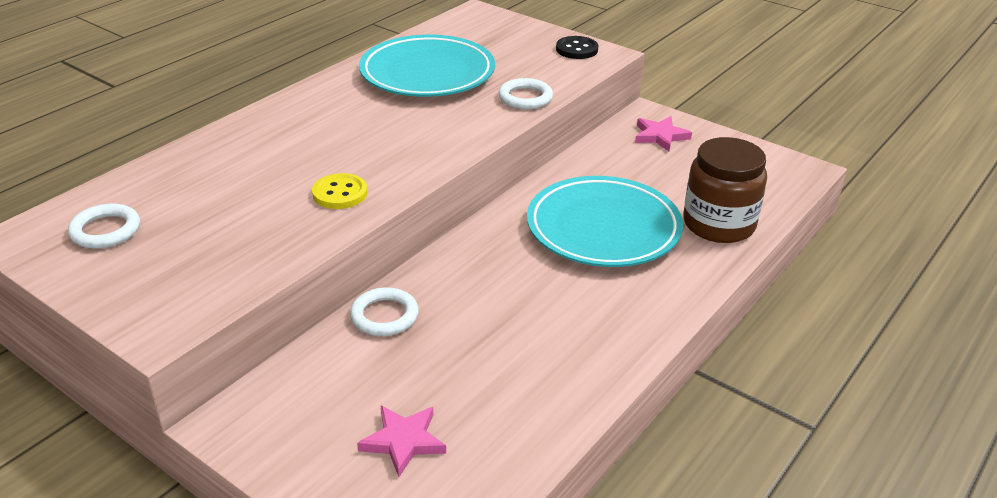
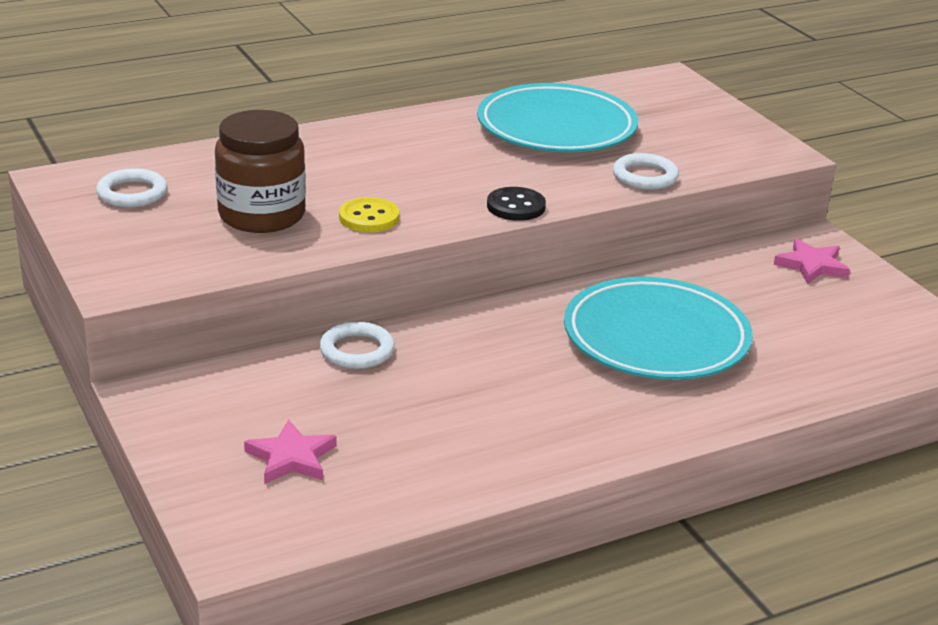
camera: 25 degrees right, 5 degrees down
(576, 49) = (753, 141): black button -> black button (516, 206)
(719, 224) = (798, 371): brown jar -> brown jar (262, 215)

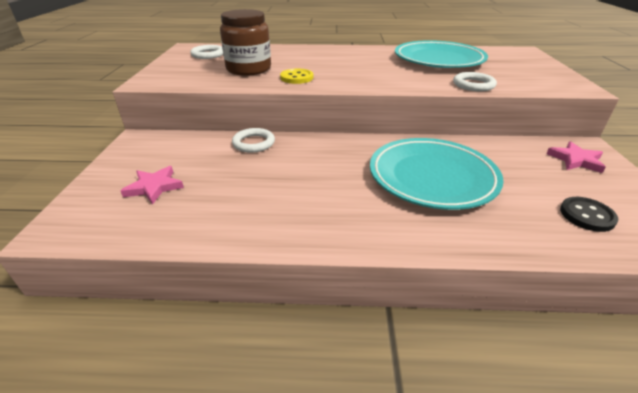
camera: 30 degrees right, 5 degrees up
(516, 206) = (380, 85): black button -> black button (587, 215)

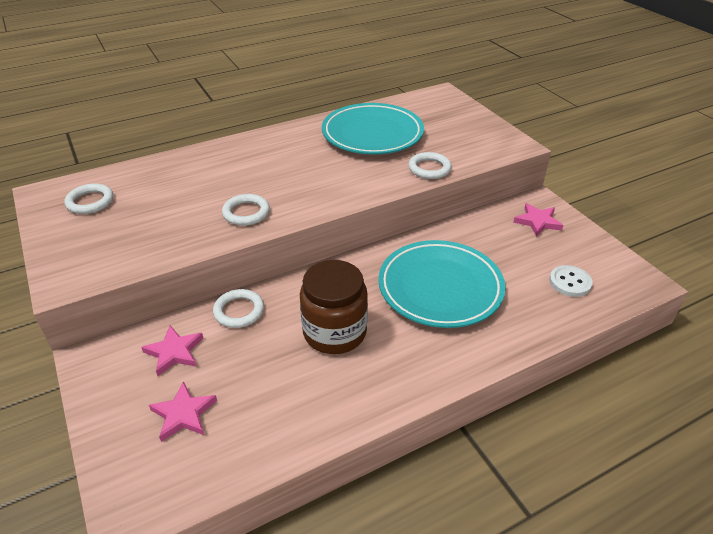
camera: 30 degrees left, 5 degrees up
(188, 151) = (174, 352): none -> pink star
(248, 69) = (174, 215): brown jar -> brown jar (334, 332)
(296, 78) = (246, 213): yellow button -> white ring
(587, 215) = (570, 282): black button -> white button

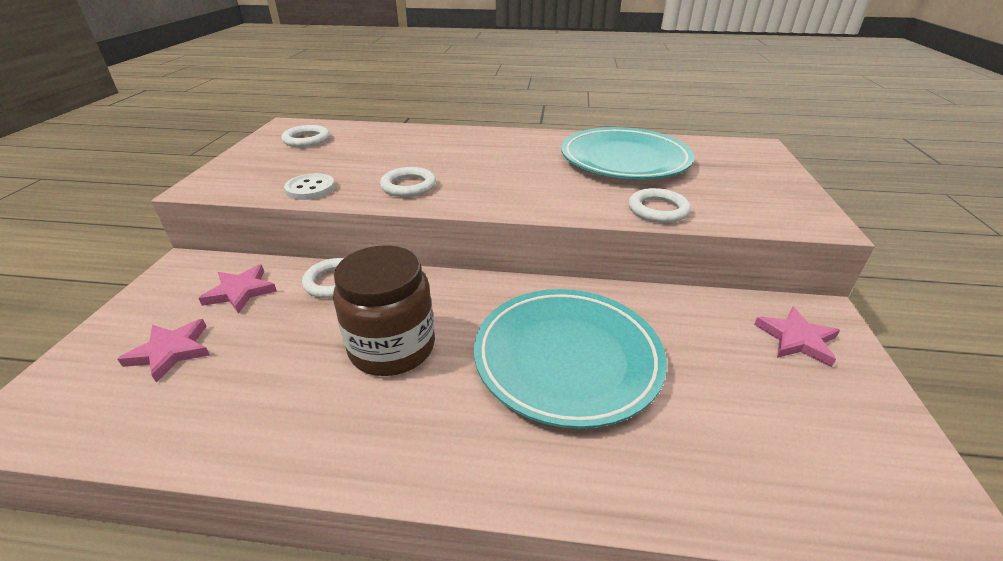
camera: 35 degrees right, 5 degrees down
(570, 282) = (783, 449): white button -> white button (310, 188)

